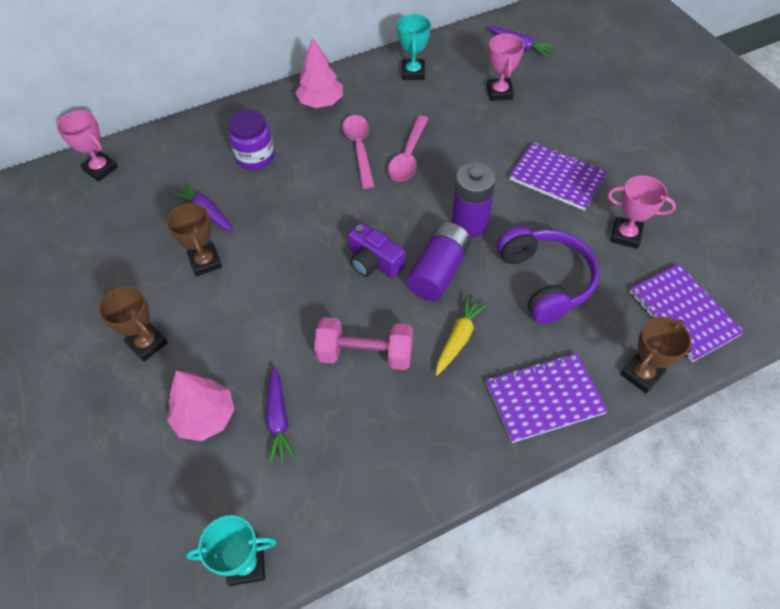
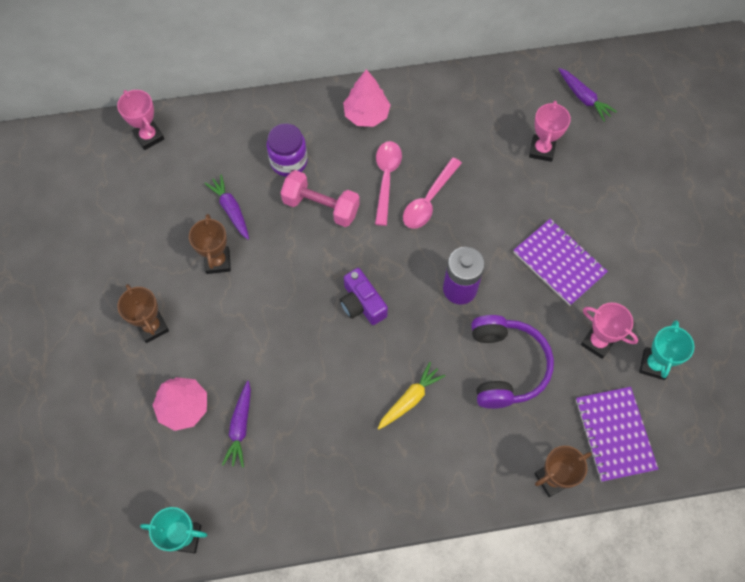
camera: 15 degrees right, 10 degrees up
(365, 354) = (327, 390): pink dumbbell -> pink dumbbell (321, 206)
(413, 72) = (466, 103): turquoise trophy -> turquoise trophy (653, 364)
(438, 271) = (415, 330): purple battery -> none
(544, 398) = (461, 475): purple notebook -> none

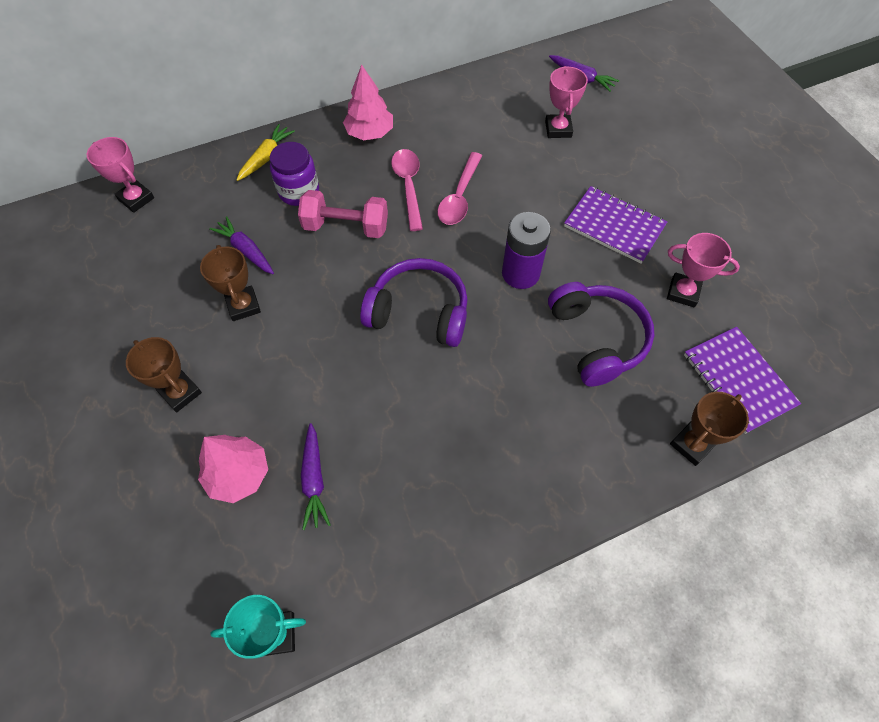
camera: 15 degrees left, 5 degrees down
(362, 303) = (419, 312): purple camera -> purple headphones
(410, 399) = (504, 398): yellow carrot -> yellow carrot (266, 157)
(653, 364) = (749, 301): turquoise trophy -> none

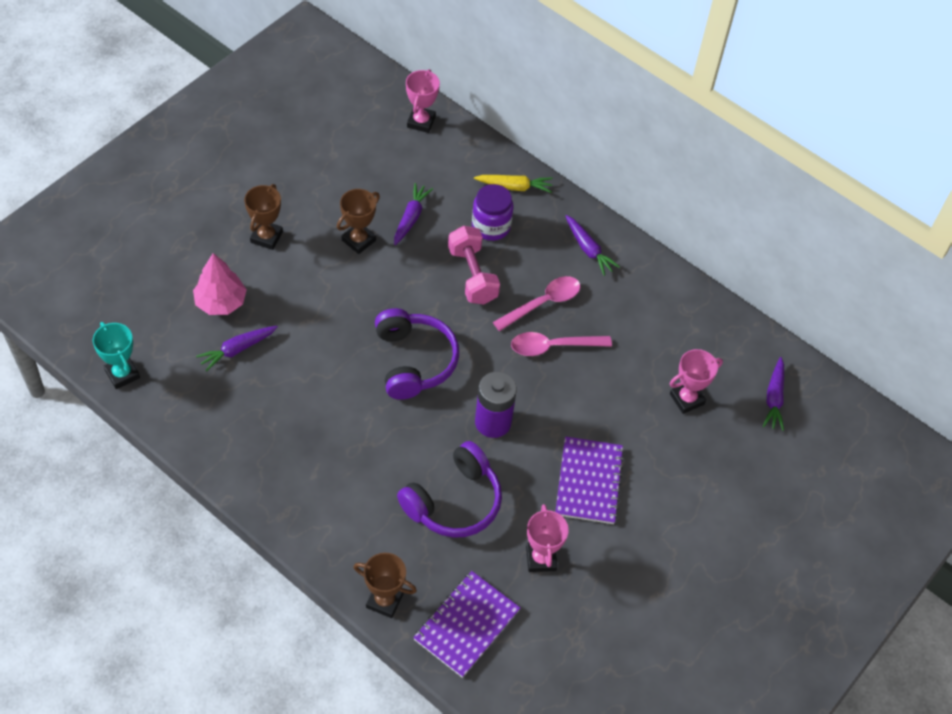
camera: 60 degrees right, 5 degrees down
(370, 133) = (588, 249): pink tree -> purple carrot

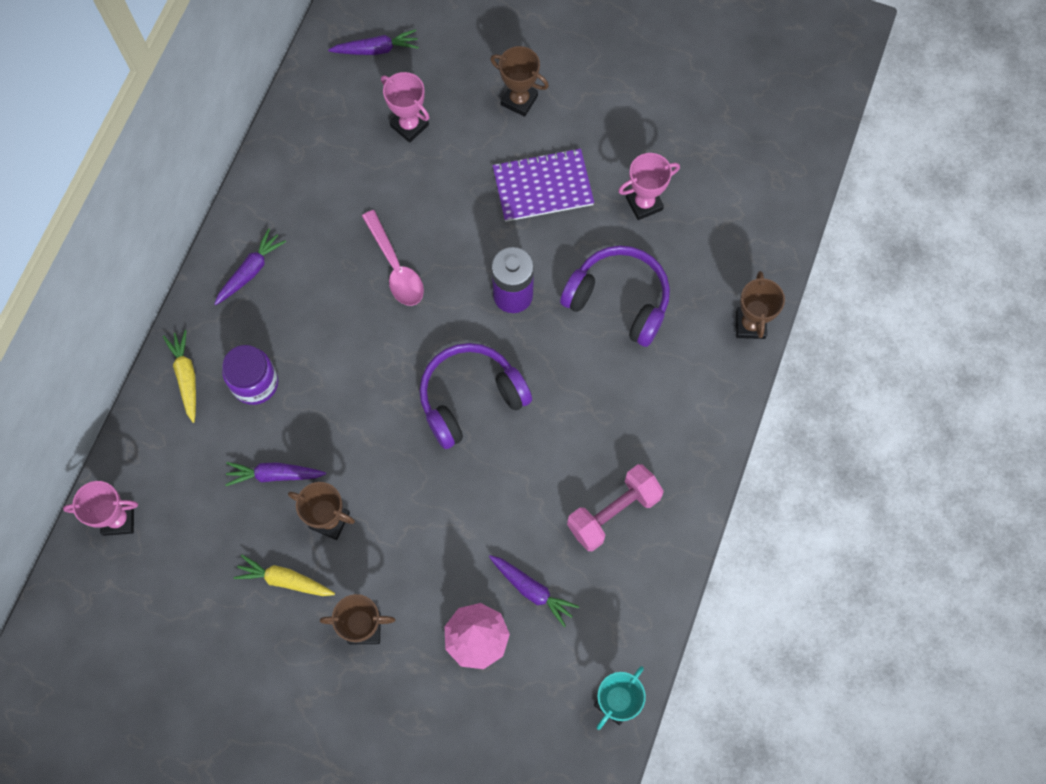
camera: 105 degrees left, 15 degrees up
(327, 201) = (284, 580): none -> yellow carrot
(466, 625) = (740, 245): purple notebook -> none
(472, 275) = (332, 378): pink dumbbell -> pink dumbbell (613, 512)
(543, 303) = (342, 294): pink spoon -> none
(685, 494) = (519, 100): none -> brown trophy

